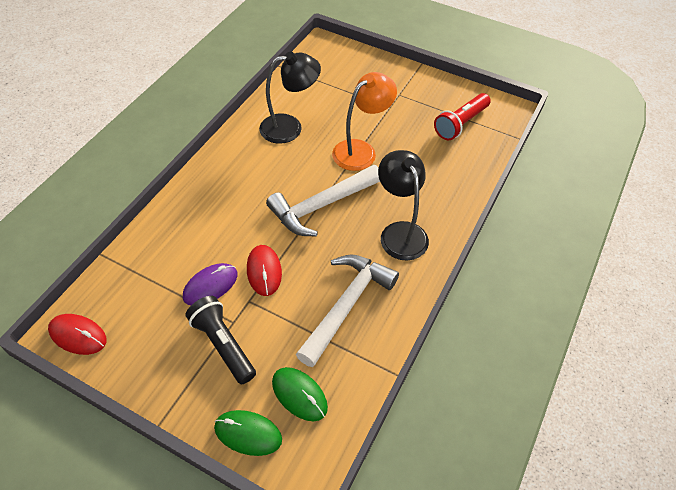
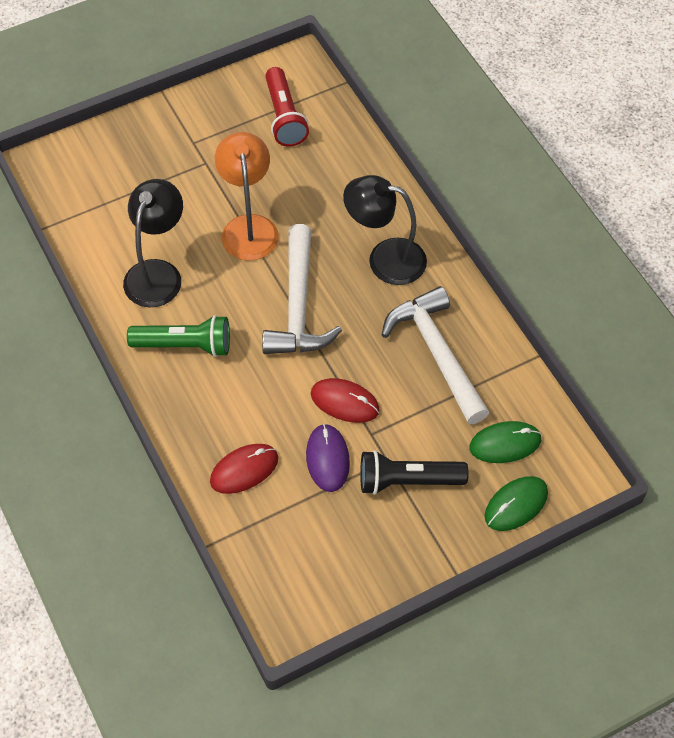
camera: 55 degrees left, 5 degrees up
(78, 335) = (302, 609): red mouse -> red mouse (244, 470)
(247, 166) = (185, 345): none -> green flashlight

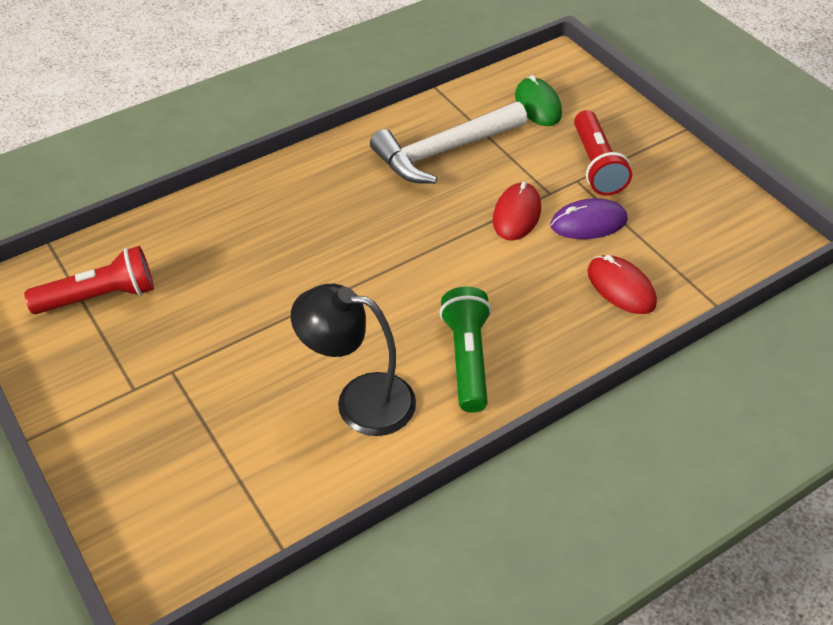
camera: 95 degrees left, 10 degrees down
(249, 227) = (281, 315): orange lamp -> none
(298, 305) = (396, 260): white hammer -> none
(385, 259) = (325, 194): black lamp -> none
(407, 481) = (596, 165): black flashlight -> red flashlight
(516, 505) = (600, 97): green mouse -> none

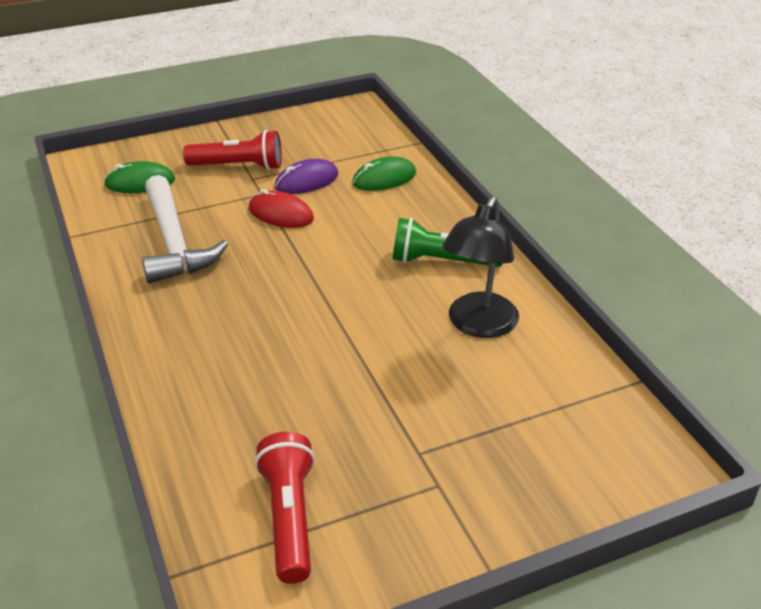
camera: 80 degrees left, 10 degrees down
(588, 223) = (306, 181): purple mouse -> purple mouse turned 60 degrees clockwise
(621, 287) = (384, 178): red mouse -> green mouse

